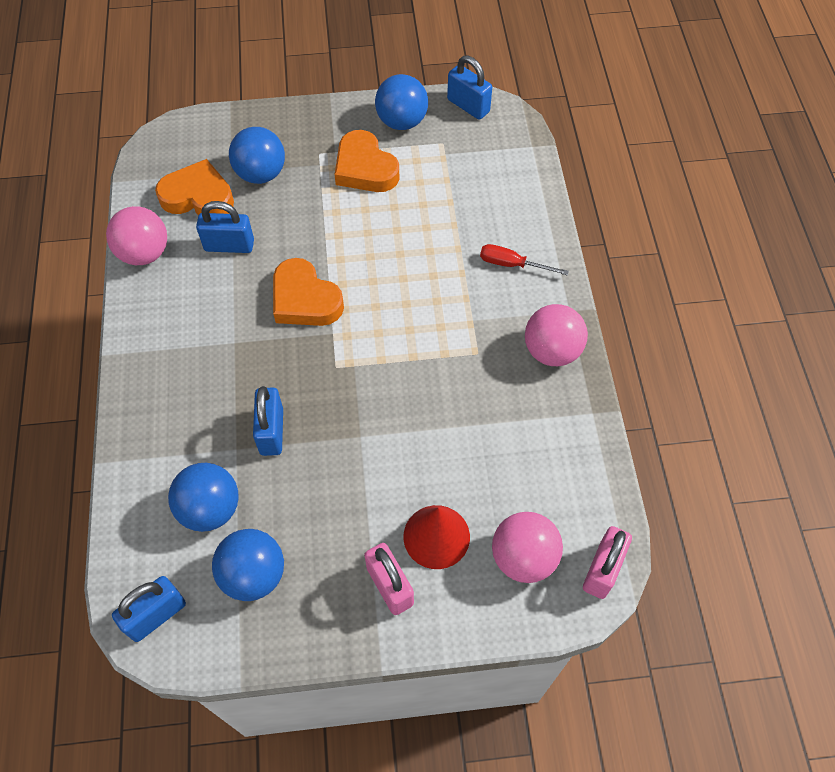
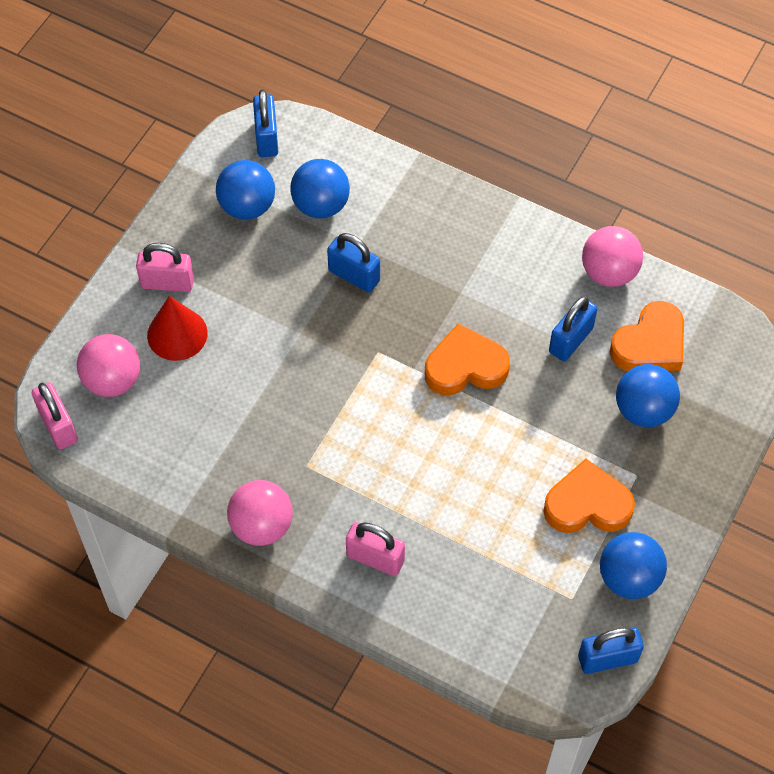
camera: 125 degrees right, 0 degrees up
(512, 264) = (375, 558): red screwdriver -> pink padlock

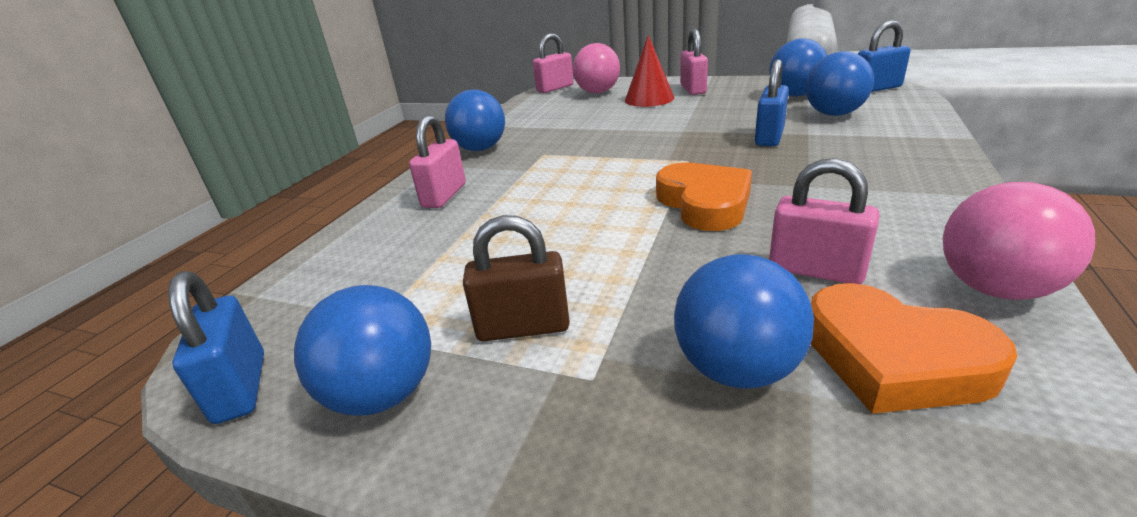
camera: 85 degrees right, 30 degrees down
(262, 526) = (480, 149): pink ball -> blue ball
(570, 340) = (815, 270): blue padlock -> pink padlock
(587, 504) = (523, 327): orange heart -> brown padlock

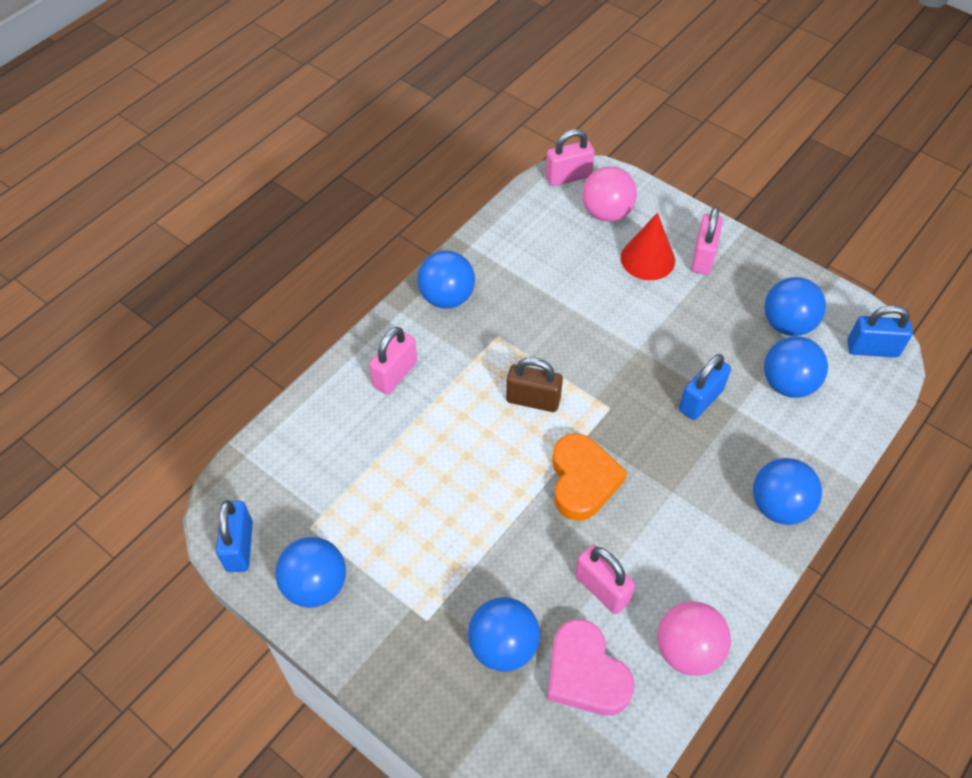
camera: 15 degrees right, 25 degrees up
(523, 327) = (404, 563): brown padlock -> brown padlock (533, 400)
(893, 359) = (586, 673): orange heart -> pink heart
(925, 165) = (779, 506): none -> blue ball

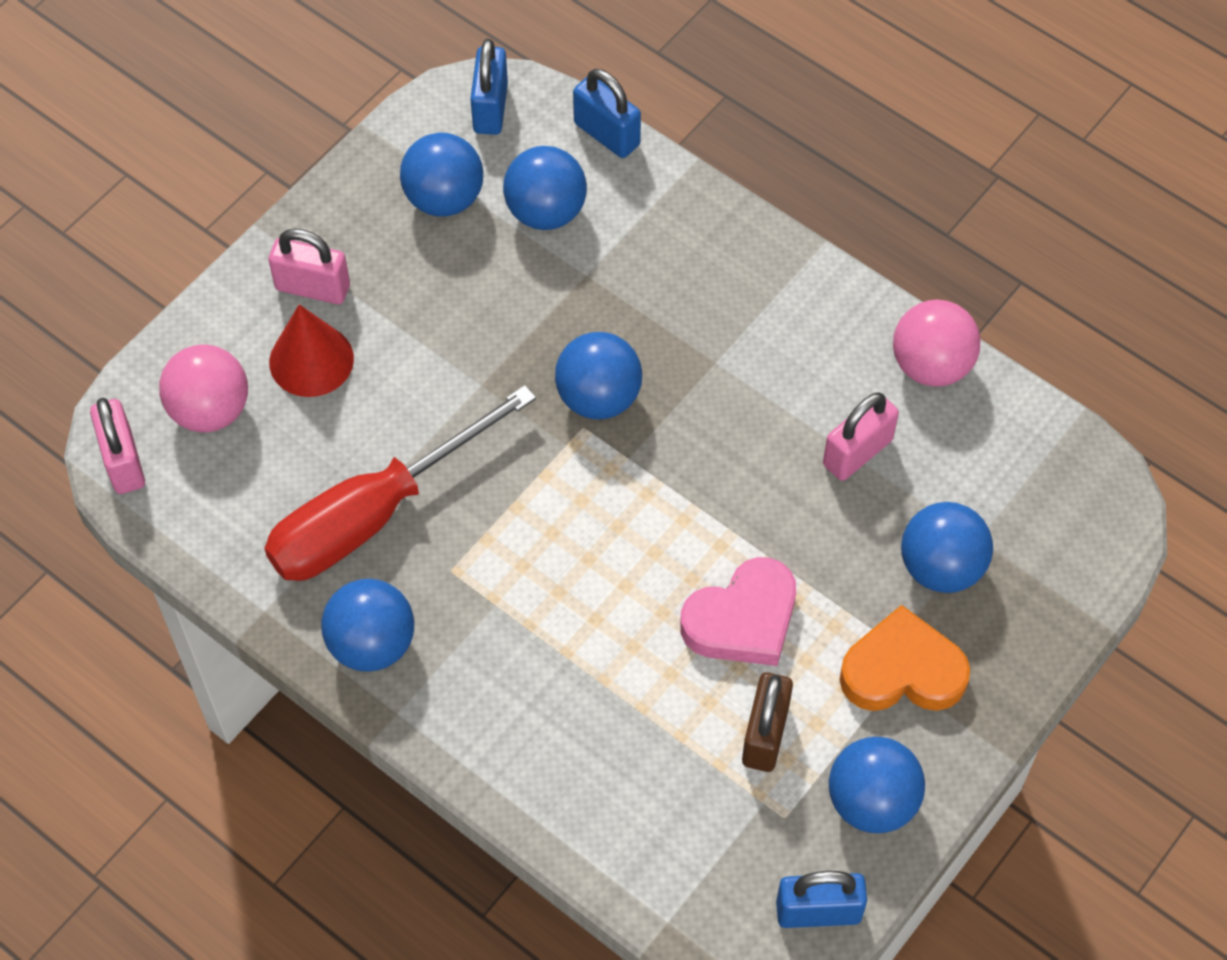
camera: 90 degrees left, 5 degrees up
(395, 374) = (520, 714): pink padlock -> none
(533, 400) = (569, 524): brown padlock -> brown padlock (765, 734)
(537, 295) = (374, 514): none -> red screwdriver
(582, 480) = (701, 467): orange heart -> orange heart (902, 671)
(586, 673) = (969, 476): pink heart -> pink heart (742, 619)
(700, 400) = (572, 316): blue padlock -> blue padlock (607, 134)
(779, 506) = (733, 247): blue ball -> blue ball (598, 397)

